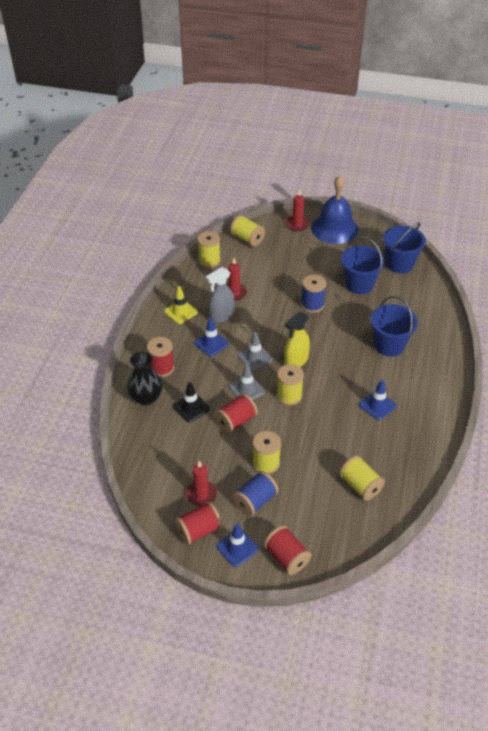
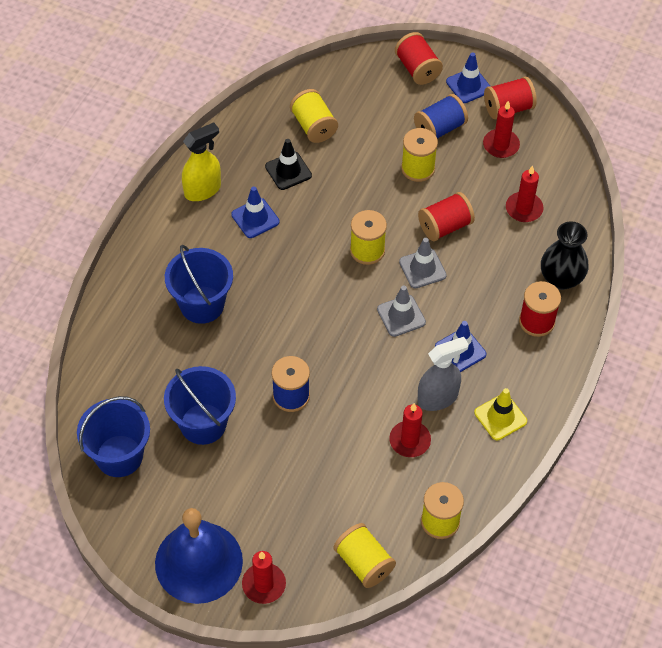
camera: 170 degrees left, 10 degrees up
(177, 444) = (524, 209): none -> red candle
(191, 407) = (501, 254): black traffic cone -> black traffic cone (288, 171)
(296, 361) = (344, 301): yellow spray bottle -> yellow spray bottle (203, 190)

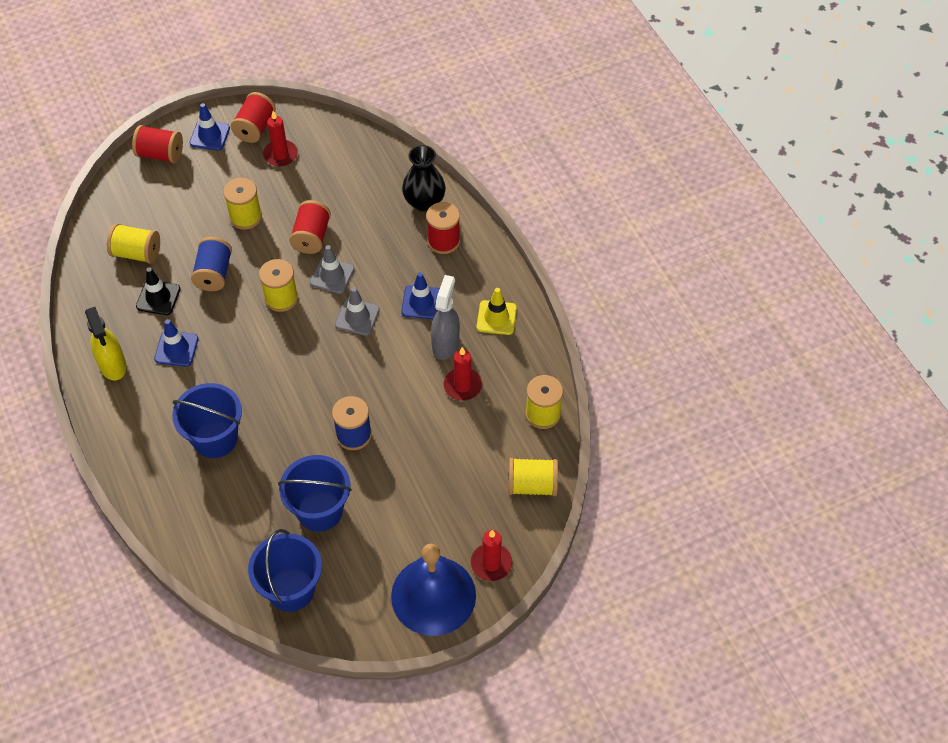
camera: 50 degrees left, 0 degrees up
(203, 190) = (113, 365): yellow spray bottle -> yellow spray bottle turned 150 degrees clockwise
(439, 128) = (226, 179): blue spool -> blue spool (214, 274)
(524, 209) = (347, 181): red candle -> none

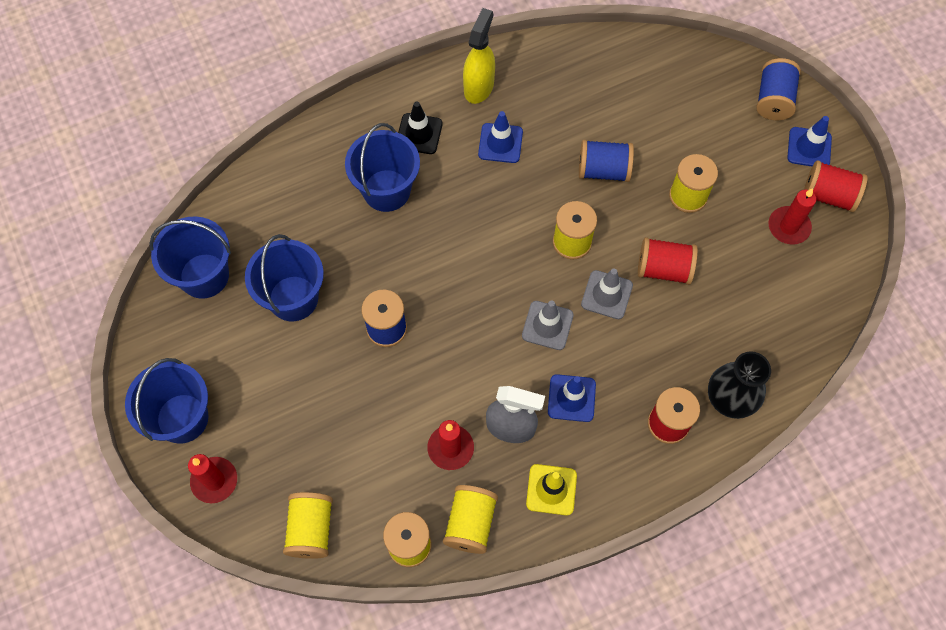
camera: 90 degrees right, 10 degrees up
(113, 365) = (479, 87): yellow spray bottle -> yellow spray bottle turned 135 degrees clockwise
(137, 253) = (627, 92): yellow spool -> yellow spool (470, 523)
(158, 298) = (568, 119): black traffic cone -> black traffic cone (419, 134)
(160, 154) = (773, 100): red spool -> blue spool
(433, 595) = (182, 418): blue bell -> blue bucket

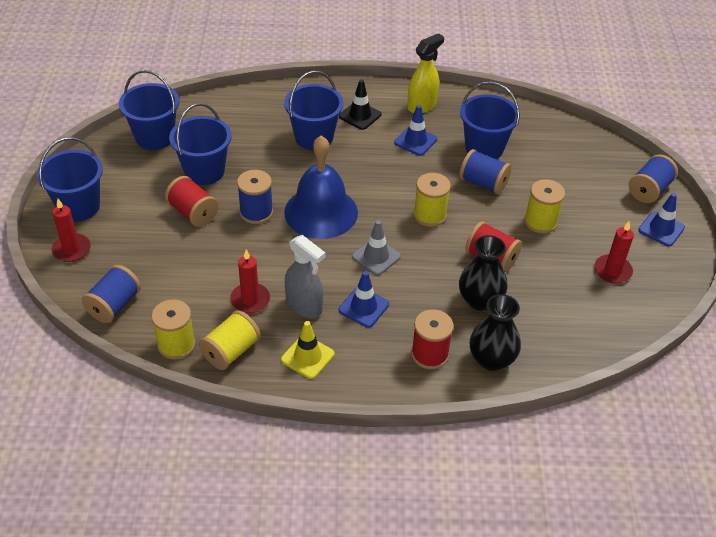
camera: 25 degrees right, 20 degrees down
(311, 529) = (114, 305): yellow spool -> blue spool
(456, 293) = (321, 212): none -> blue bell
(578, 119) = (484, 148): none -> blue bucket
(607, 295) = (435, 256): grey traffic cone -> none
(681, 330) = (480, 300): none -> black vase
(828, 195) = (659, 264): red spool -> red spool (193, 213)

